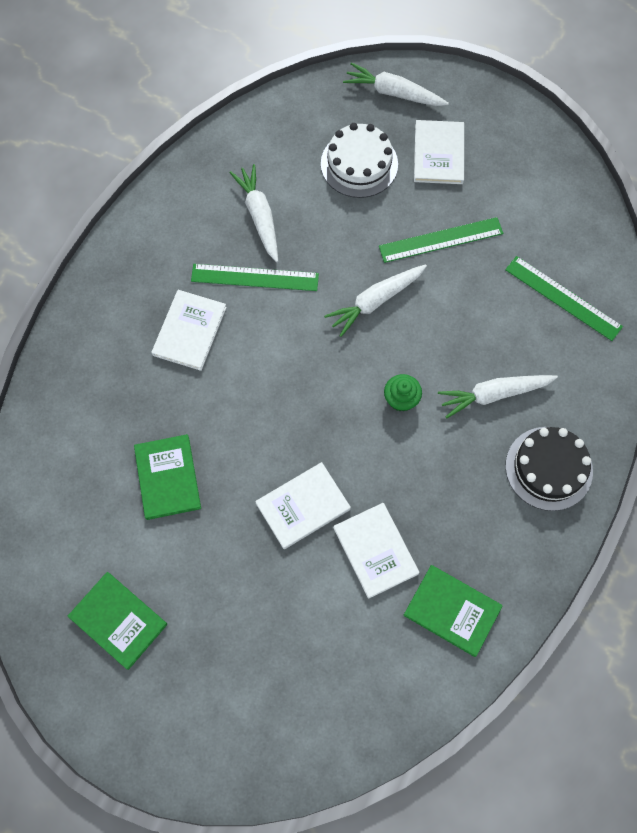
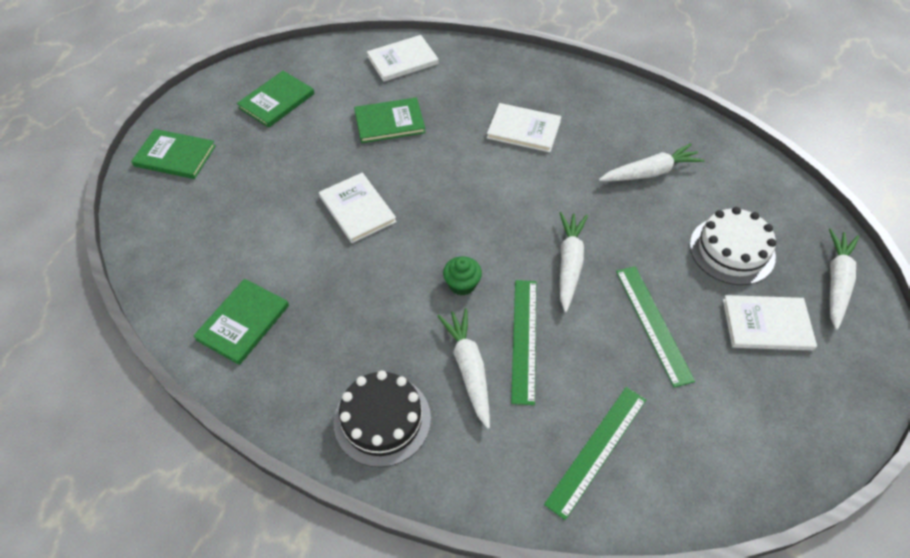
camera: 90 degrees right, 15 degrees down
(210, 738) = (175, 156): none -> green book
(255, 277) = (583, 171): green ruler -> green ruler (524, 339)
(375, 301) = (569, 264): white carrot -> white carrot turned 45 degrees clockwise
(375, 550) = (310, 262): white book -> white book (402, 60)

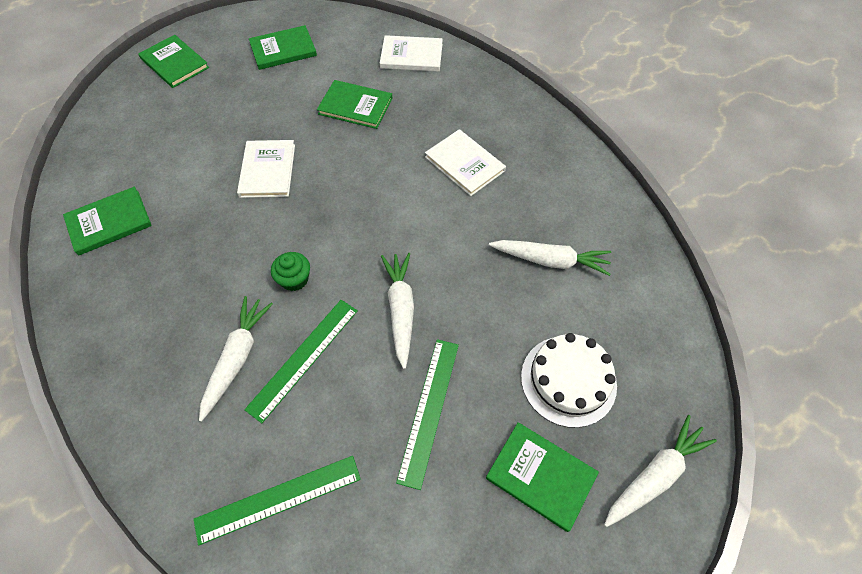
camera: 30 degrees right, 5 degrees up
(382, 420) = (137, 362): black cake -> none
(569, 264) = (400, 310): white carrot -> white carrot turned 45 degrees counterclockwise
(767, 324) = (541, 476): white book -> green book

